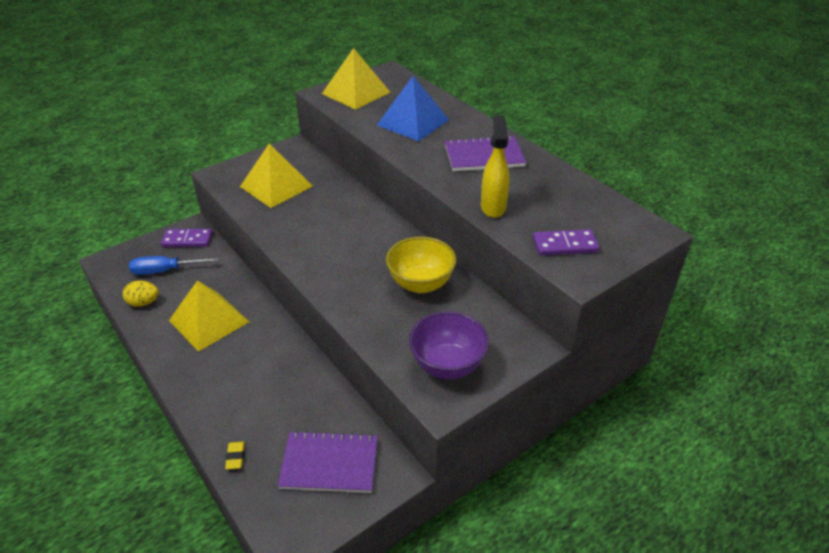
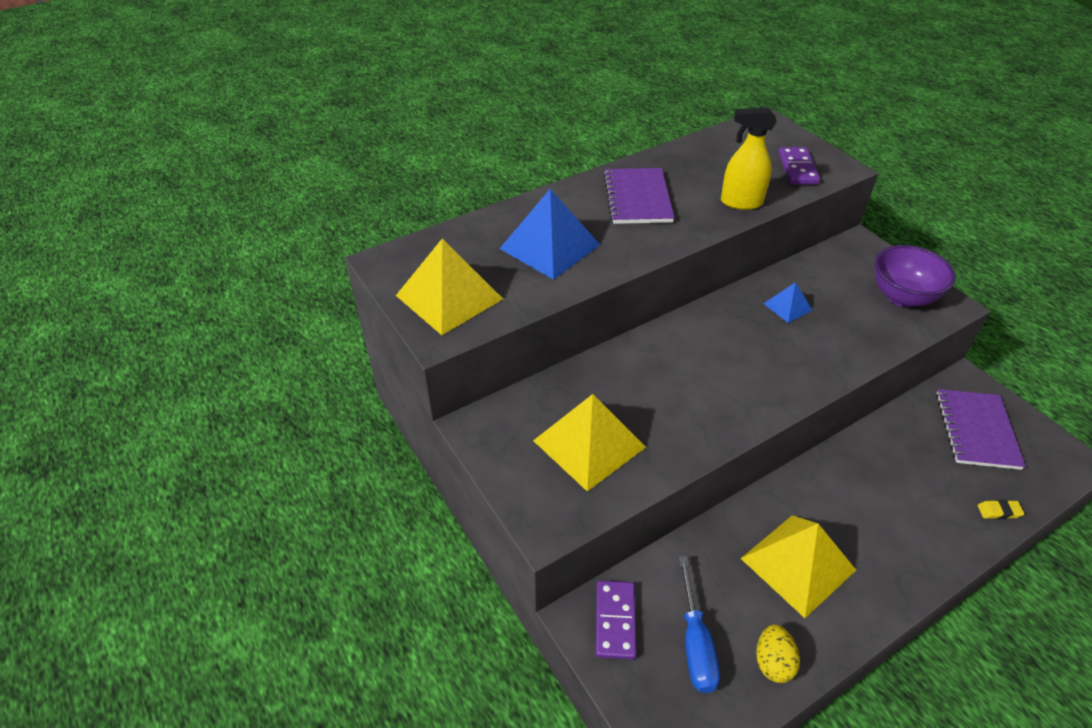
camera: 85 degrees left, 5 degrees up
(420, 284) = (787, 307): yellow bowl -> blue pyramid

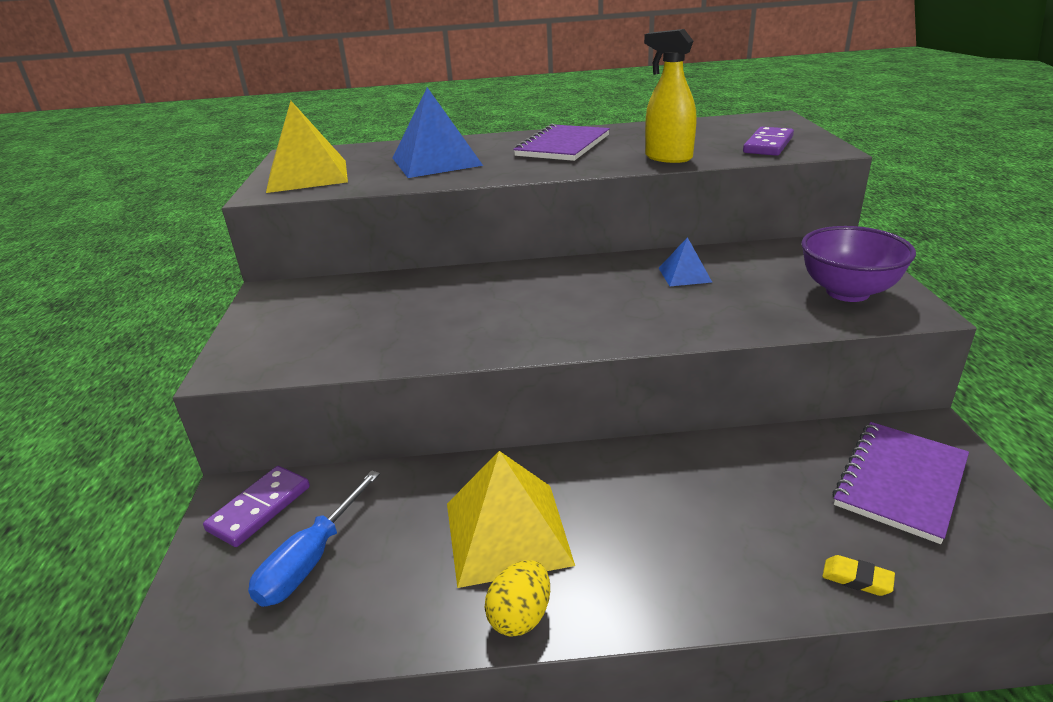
camera: 30 degrees right, 15 degrees down
(589, 444) = (345, 325): yellow pyramid -> none
(773, 662) = (371, 614): yellow egg -> yellow egg (520, 616)

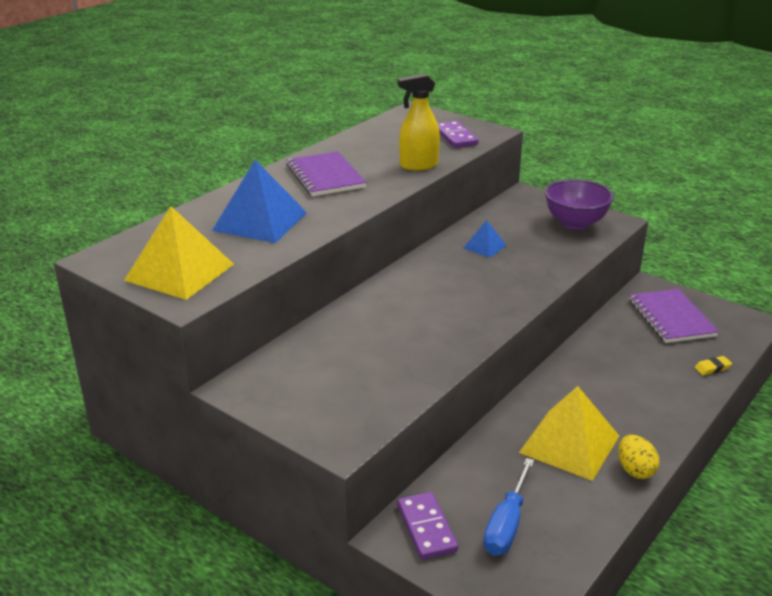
camera: 50 degrees left, 0 degrees up
(311, 560) = (507, 524): blue screwdriver -> blue screwdriver turned 45 degrees clockwise

